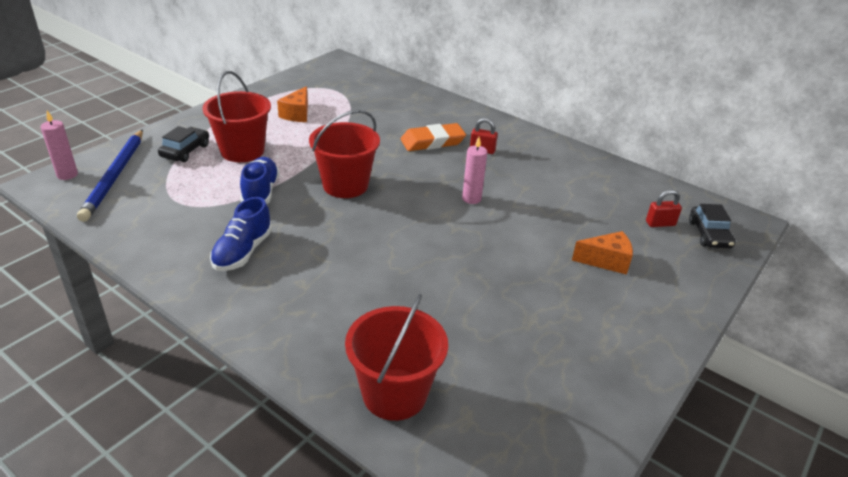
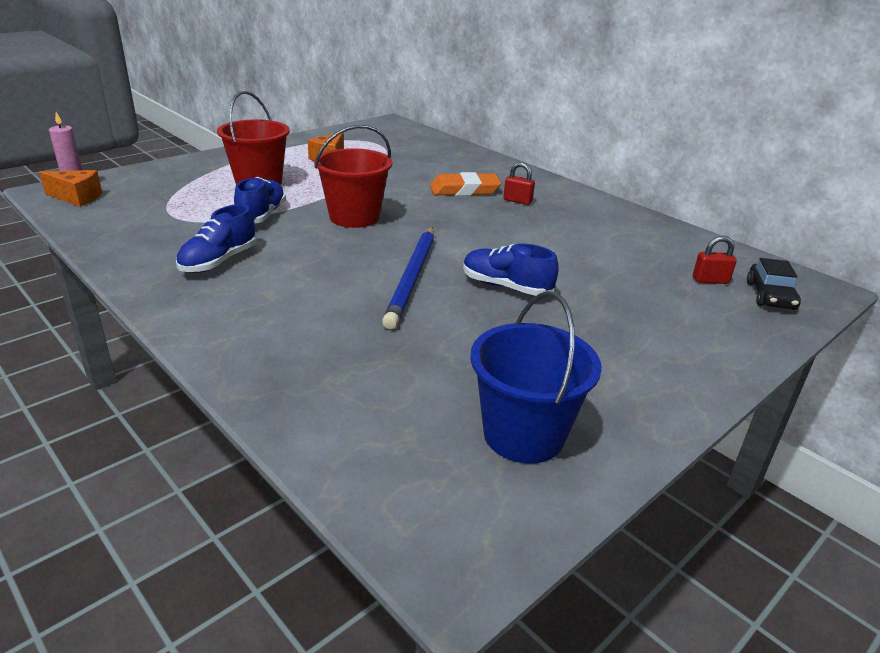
camera: 10 degrees right, 5 degrees down
(115, 176) = (121, 191): blue pencil -> blue pencil (412, 278)
(185, 151) = (201, 177): black car -> none
(394, 394) = (330, 405): red bucket -> none
(471, 199) = (490, 239): pink candle -> none
(499, 251) = (506, 287): none -> blue shoe
(553, 400) = (523, 435): none -> blue bucket
(606, 261) = (633, 308): orange cheese -> orange cheese (77, 198)

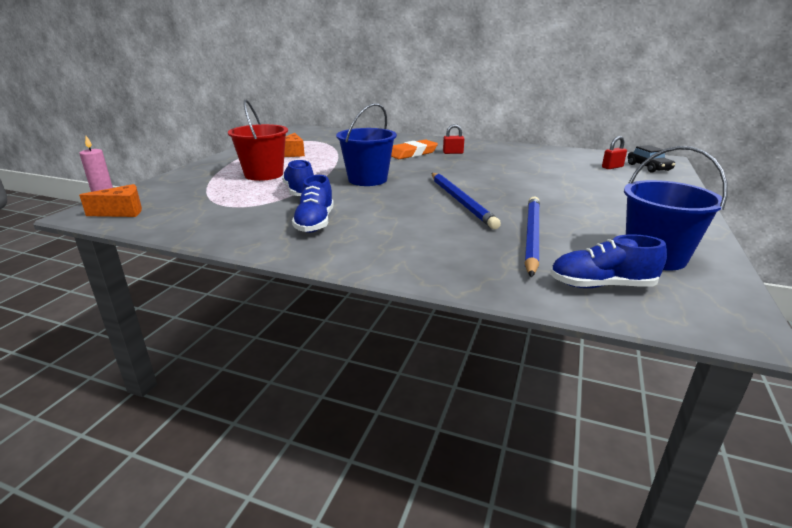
camera: 25 degrees left, 5 degrees down
(354, 217) = (367, 180): red bucket -> blue bucket
(417, 352) = (531, 236): none -> blue pencil
(506, 287) = (521, 193): blue shoe -> blue shoe (601, 285)

